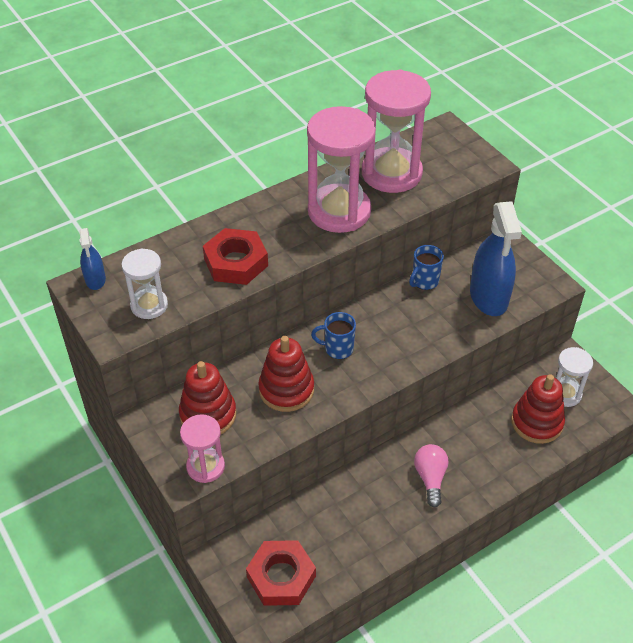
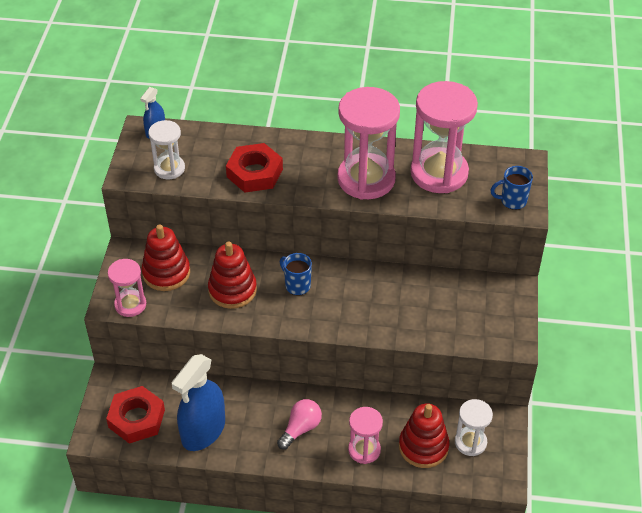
camera: 40 degrees right, 0 degrees up
(424, 281) = (414, 278): blue mug -> blue mug (512, 201)
(488, 297) = (451, 320): blue spray bottle -> blue spray bottle (203, 431)
(497, 458) = (364, 450): none -> pink hourglass

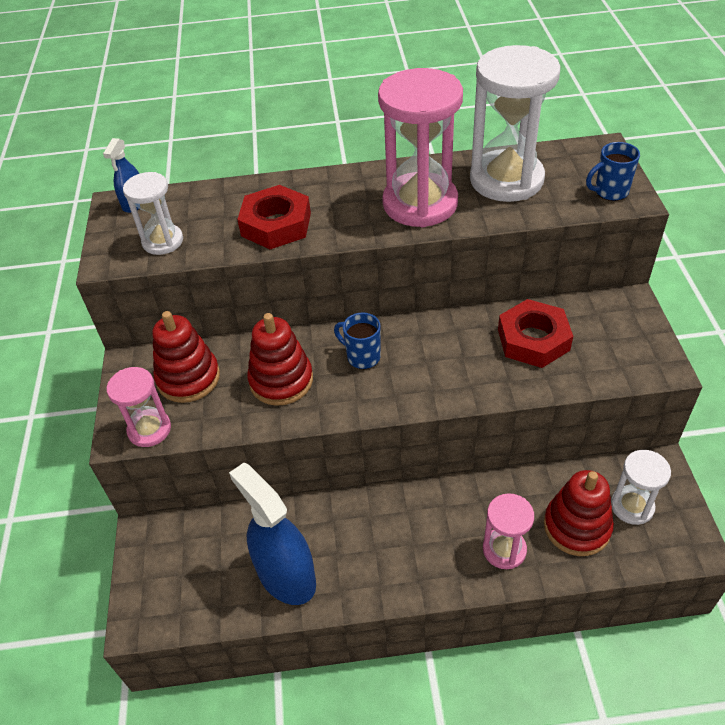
camera: 10 degrees left, 0 degrees up
(136, 418) = (191, 580): red nut -> red nut (533, 339)
(203, 431) = (286, 575): blue spray bottle -> blue spray bottle turned 120 degrees clockwise
(300, 429) = (413, 541): pink light bulb -> none
(439, 173) = (506, 180): pink hourglass -> white hourglass

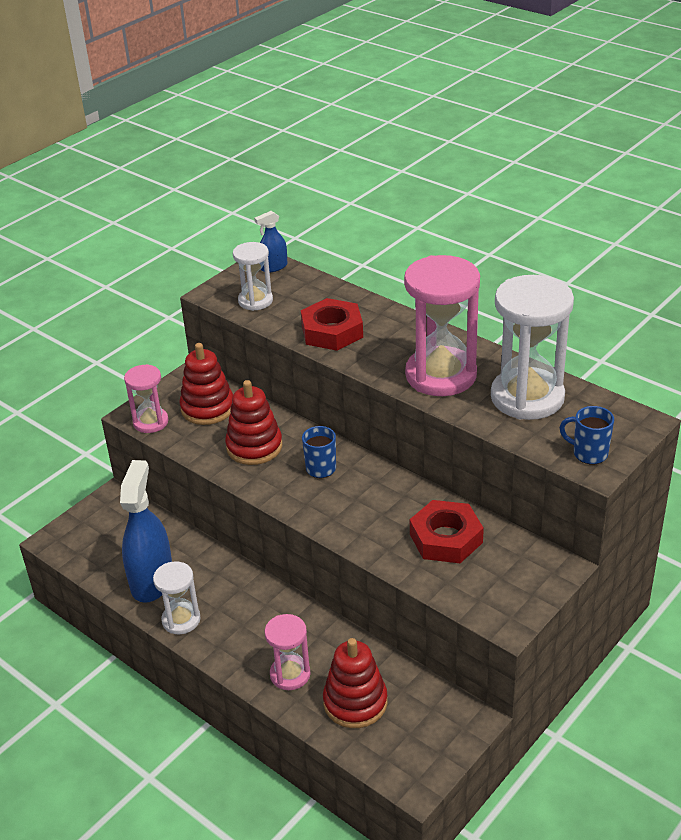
camera: 45 degrees right, 10 degrees down
(632, 506) = (411, 724): white hourglass -> white hourglass (181, 620)

